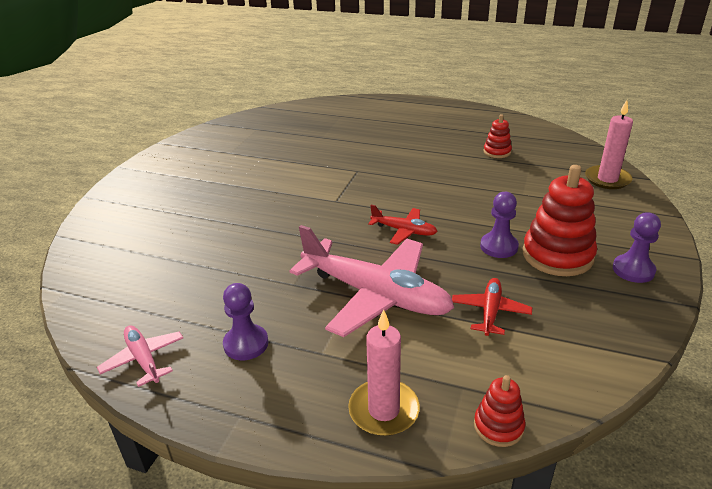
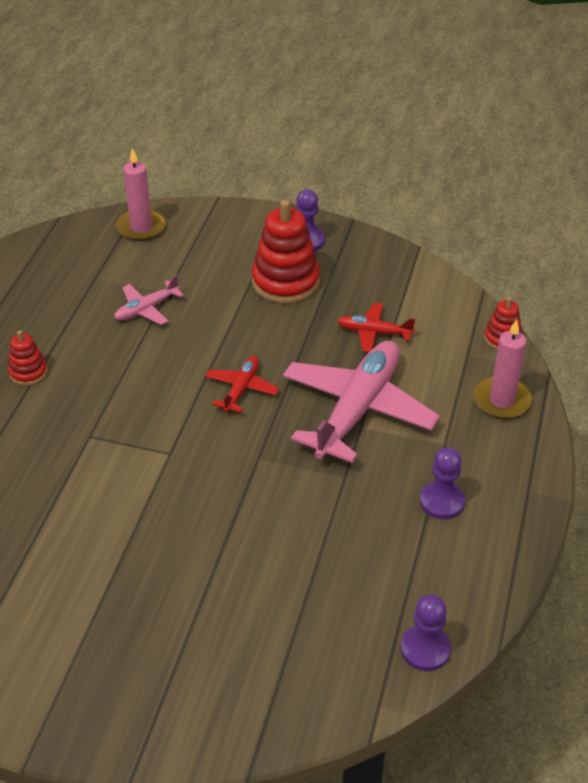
camera: 95 degrees left, 10 degrees up
(143, 359) = (477, 582): pink plane -> pink plane (146, 309)
(497, 152) = (59, 302): red stacking toy -> red stacking toy (28, 372)
(499, 247) = (271, 319): purple pawn -> purple pawn (425, 649)

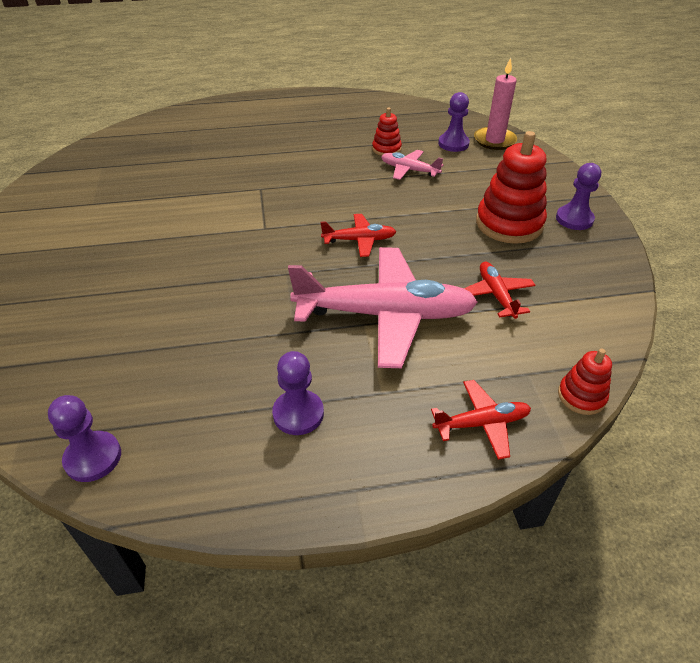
camera: 65 degrees right, 0 degrees up
(28, 372) = (305, 146): red stacking toy -> red stacking toy (386, 149)
(122, 258) = (453, 144): none -> purple pawn
(501, 400) = (482, 423): pink candle -> red plane

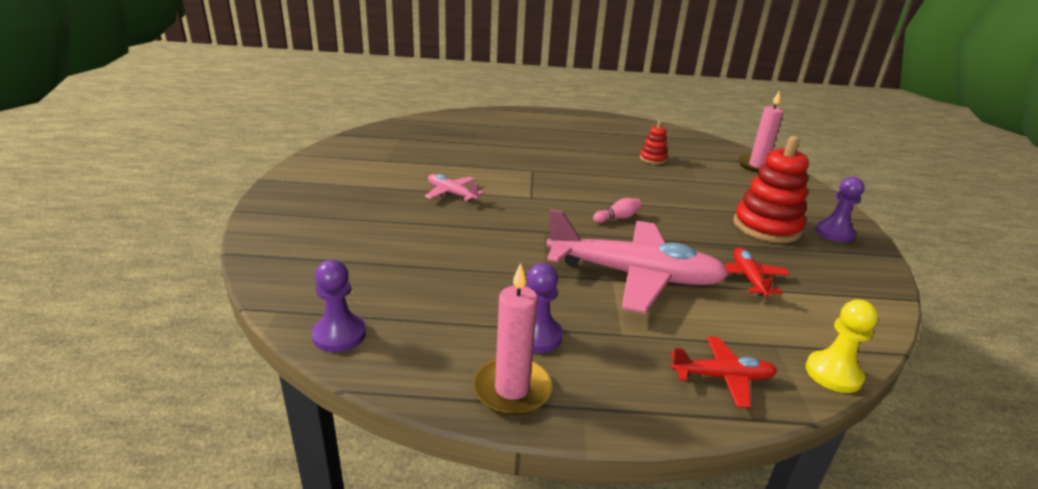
camera: 10 degrees right, 15 degrees down
(283, 485) = (512, 389): none -> pink candle
(359, 240) = (617, 218): red plane -> pink bowling pin
(409, 170) = (672, 176): pink plane -> pink plane (451, 194)
(453, 144) = (717, 163): purple pawn -> none
(581, 396) = (833, 374): red stacking toy -> yellow pawn

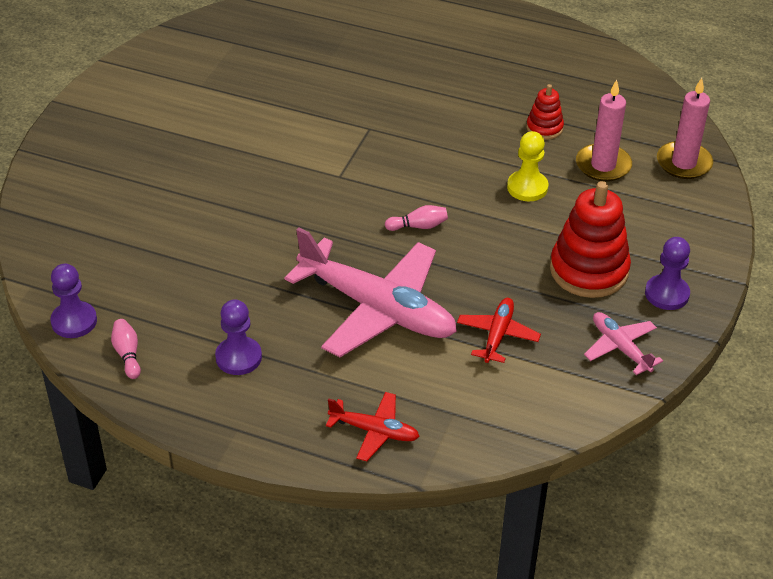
camera: 20 degrees right, 15 degrees up
(415, 355) = (127, 354): none -> pink bowling pin
(451, 194) = (251, 156): pink plane -> pink plane (620, 347)
(512, 389) = (190, 401): pink candle -> pink candle (603, 165)
(833, 374) = (480, 451): yellow pawn -> yellow pawn (527, 187)

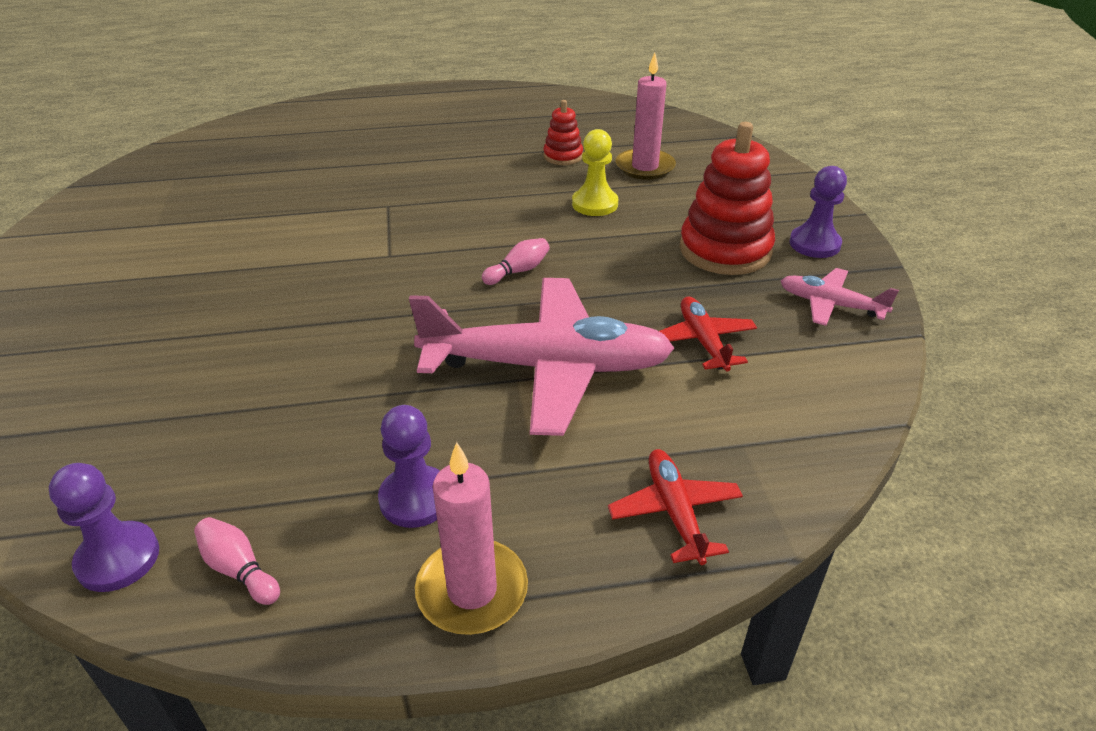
camera: 30 degrees left, 5 degrees down
(374, 431) = (674, 512): red plane -> red plane turned 90 degrees counterclockwise
(684, 163) = (710, 146): pink candle -> pink candle (472, 590)

